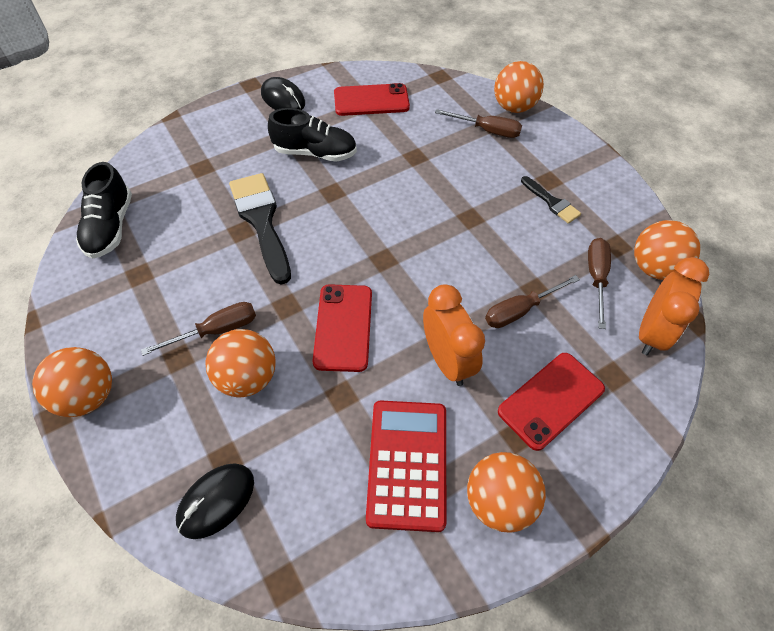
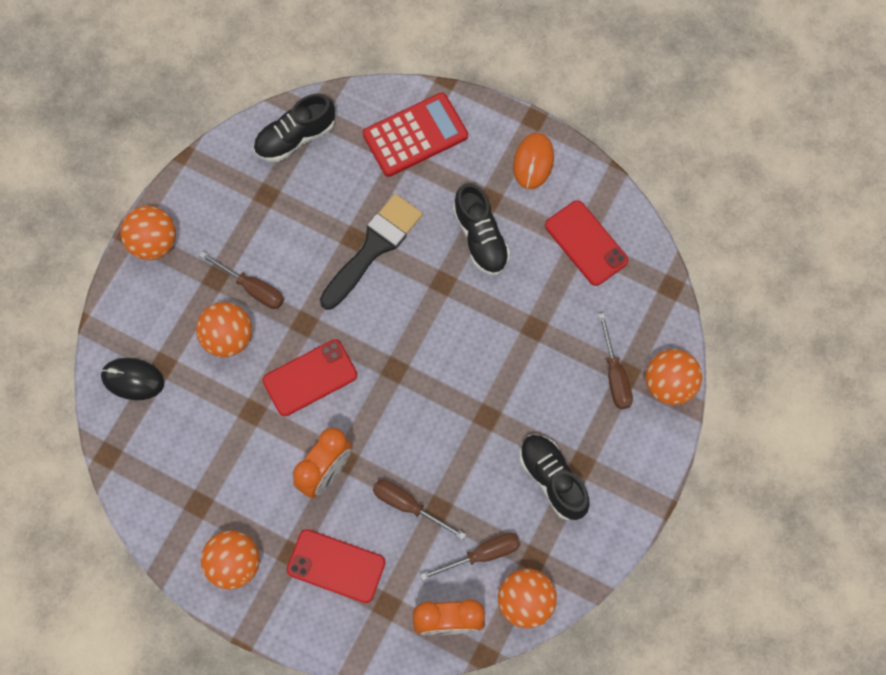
camera: 60 degrees right, 15 degrees up
(283, 99) = (533, 162): black mouse -> orange mouse
(407, 463) = (227, 487): red calculator -> red calculator (415, 135)
(551, 202) = (552, 479): black brush -> black shoe

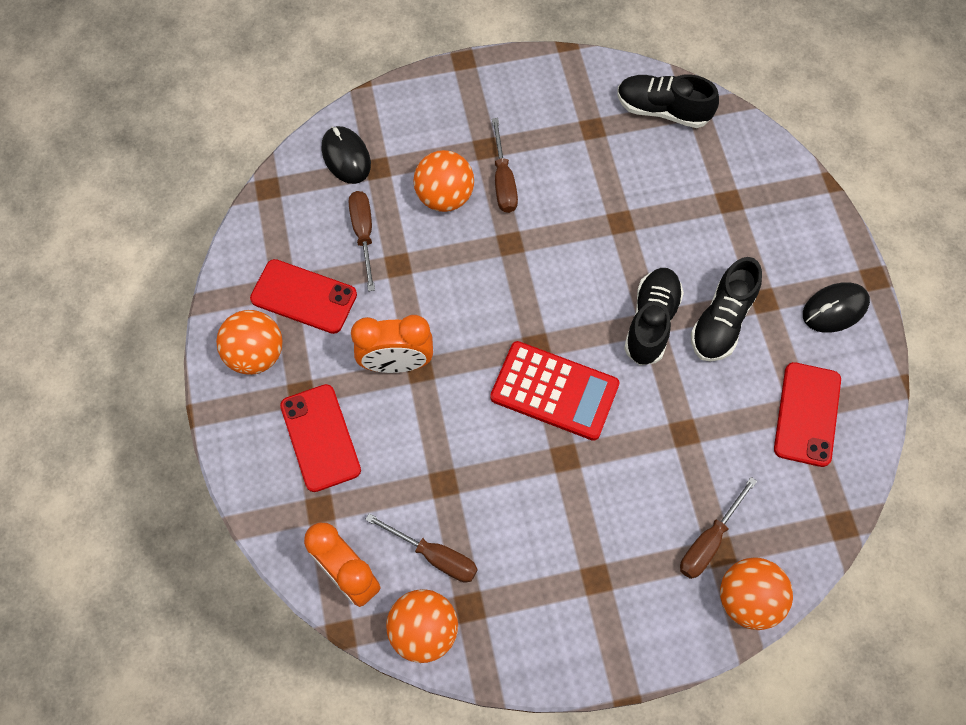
camera: 50 degrees right, 5 degrees down
(154, 242) = (473, 82): orange ball -> none
(310, 378) = (467, 285): red phone -> red phone (304, 297)
(373, 247) = (628, 243): black brush -> none
(408, 506) = (425, 455): brown screwdriver -> brown screwdriver (363, 234)
(415, 135) = (759, 196): red calculator -> red calculator (554, 391)
(533, 162) = (835, 309): orange mouse -> black mouse
(552, 479) = (559, 563): black shoe -> black shoe (651, 322)

